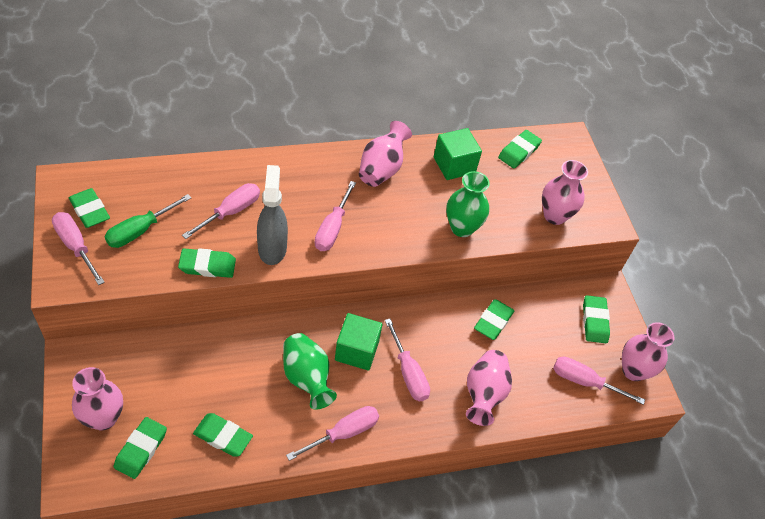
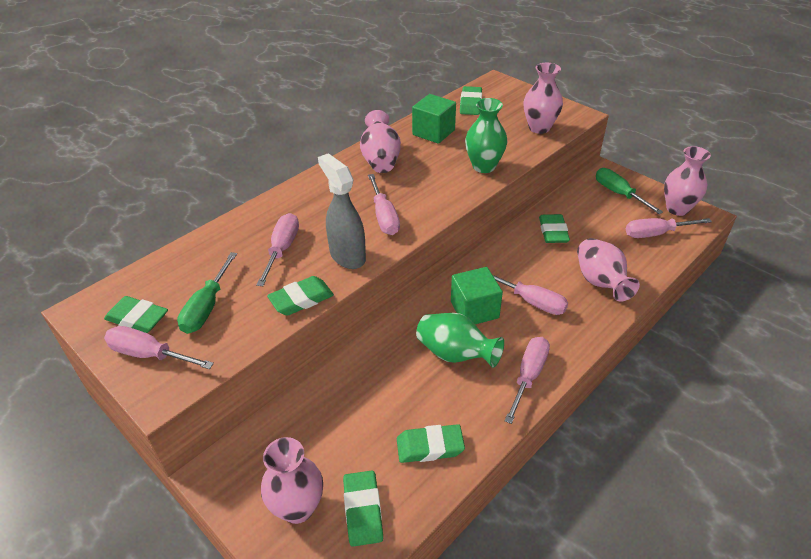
camera: 25 degrees left, 10 degrees down
(594, 321) = (619, 194): green eraser -> green screwdriver

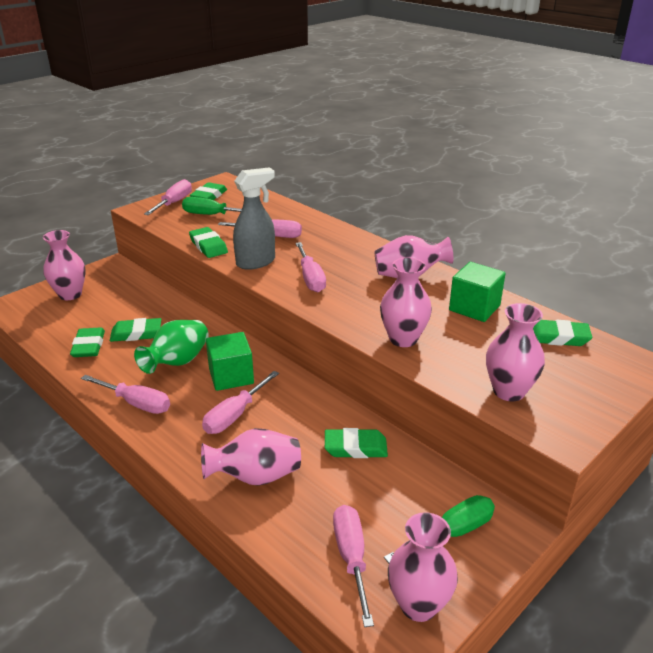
camera: 90 degrees right, 10 degrees down
(363, 510) = (53, 318): green eraser -> green eraser (136, 333)
(384, 216) = (310, 278): pink screwdriver -> pink screwdriver turned 90 degrees counterclockwise
(484, 166) = (403, 339): green vase -> pink vase

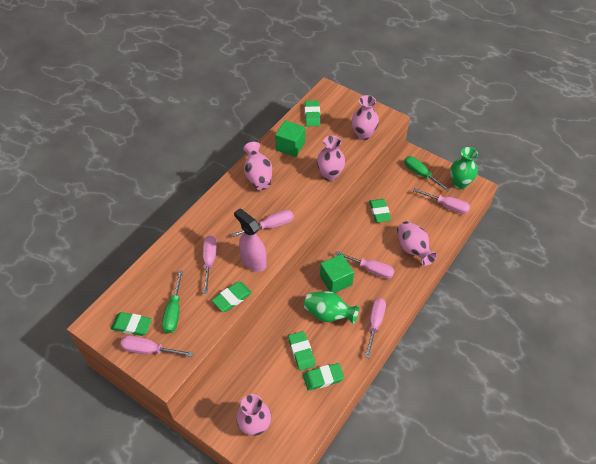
camera: 100 degrees left, 20 degrees up
(256, 262) = (253, 261): grey spray bottle -> pink spray bottle
(351, 558) = (446, 206): pink screwdriver -> pink screwdriver turned 135 degrees counterclockwise
(418, 605) = (459, 183): pink vase -> green vase

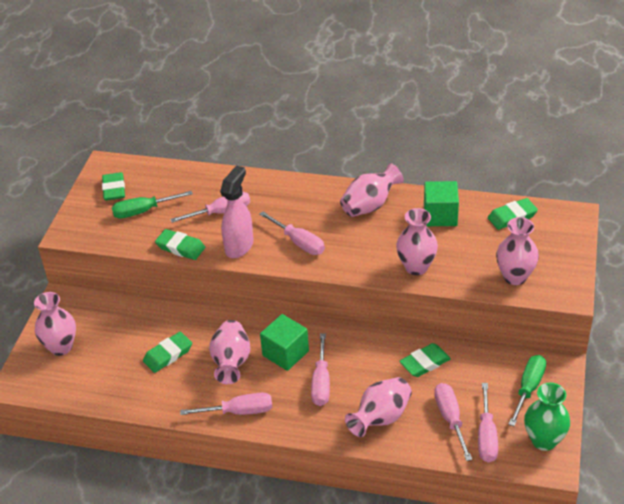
camera: 70 degrees right, 10 degrees down
(149, 350) = (90, 212): pink screwdriver -> pink screwdriver (450, 419)
(323, 378) = (141, 385): green eraser -> none
(329, 314) = (231, 362): green vase -> pink vase

